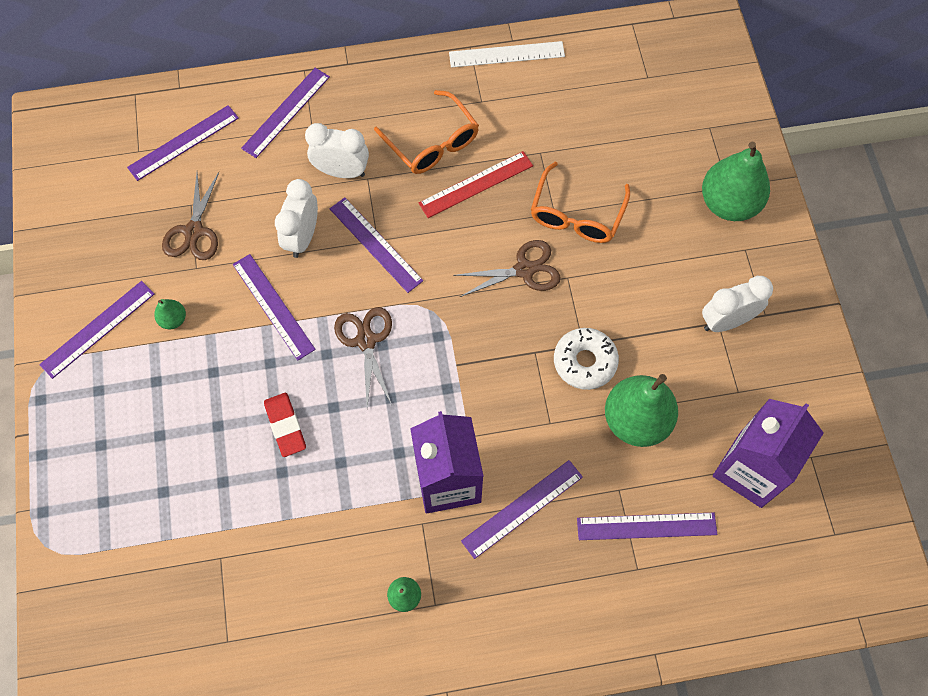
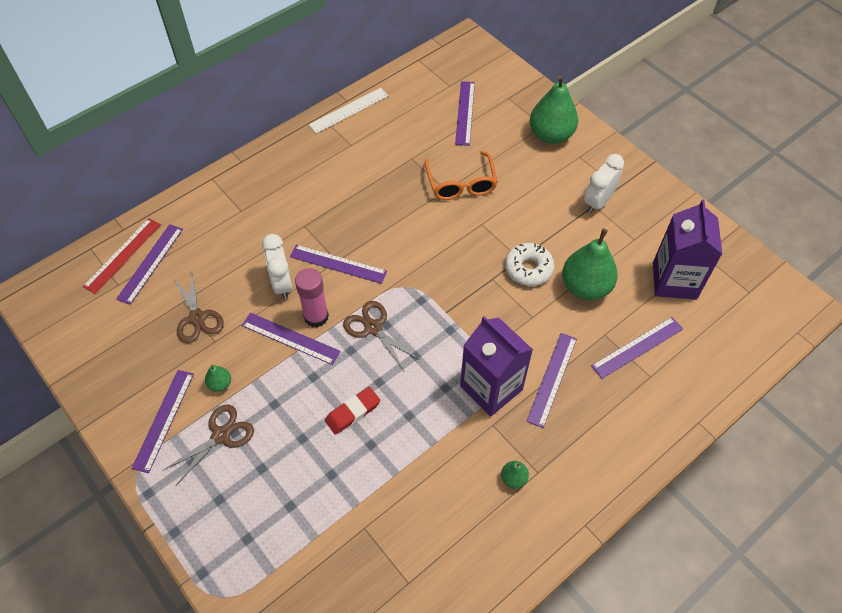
camera: 30 degrees left, 10 degrees down
(285, 426) = (352, 412): red eraser -> red eraser turned 75 degrees counterclockwise
(286, 112) = (216, 210): purple ruler -> purple ruler (465, 113)
(314, 295) = (316, 316): none -> pink glue stick
(341, 171) = (282, 229): white clock -> none
(432, 143) = (335, 184): orange glasses -> none
(476, 184) = (382, 195): red ruler -> red ruler (122, 255)
(524, 270) = (450, 232): brown scissors -> brown scissors (221, 435)

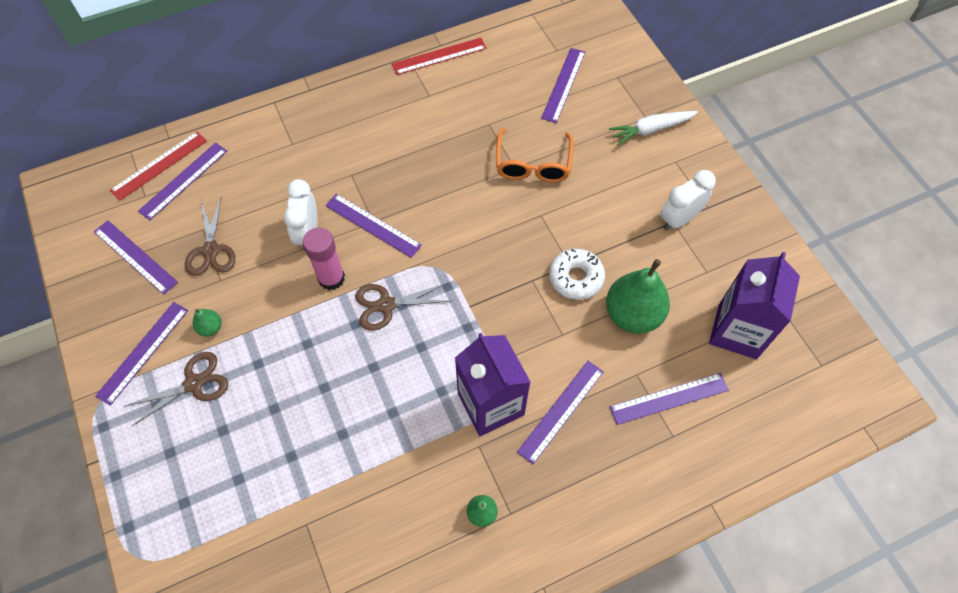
camera: 15 degrees right, 5 degrees up
(290, 338) = (297, 296): purple ruler -> purple ruler (135, 257)
(349, 110) = (439, 56): white ruler -> red ruler
(352, 412) = (335, 393): red eraser -> none
(373, 328) = (386, 305): brown scissors -> brown scissors turned 75 degrees counterclockwise
(551, 135) = (651, 130): green pear -> white carrot

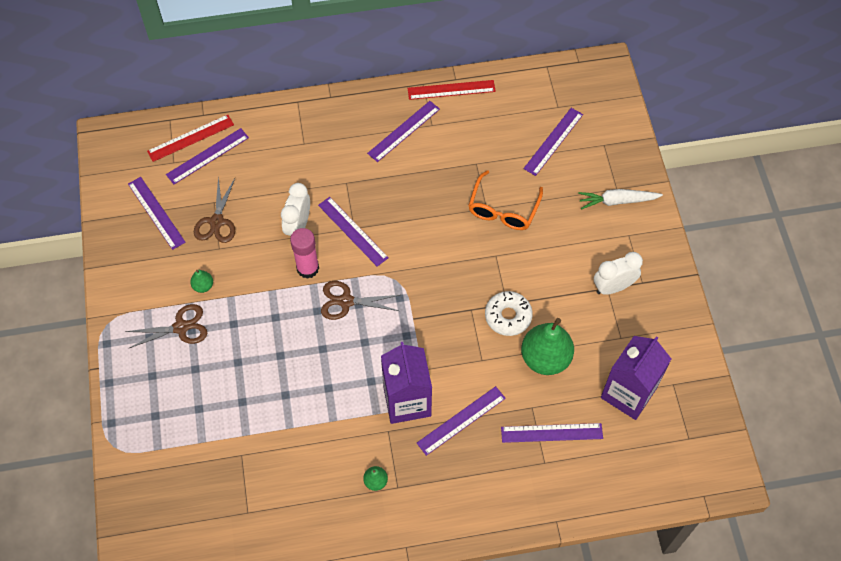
camera: 15 degrees right, 0 degrees up
(143, 352) = (147, 293): purple ruler -> purple ruler (404, 131)

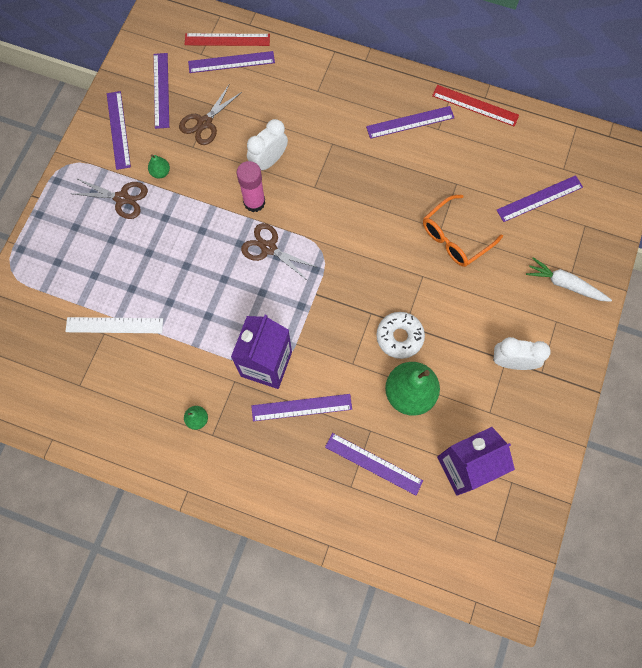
camera: 30 degrees right, 10 degrees up
(246, 442) = (114, 325): none -> white ruler
(353, 231) = (312, 189): purple ruler -> purple ruler (118, 130)

